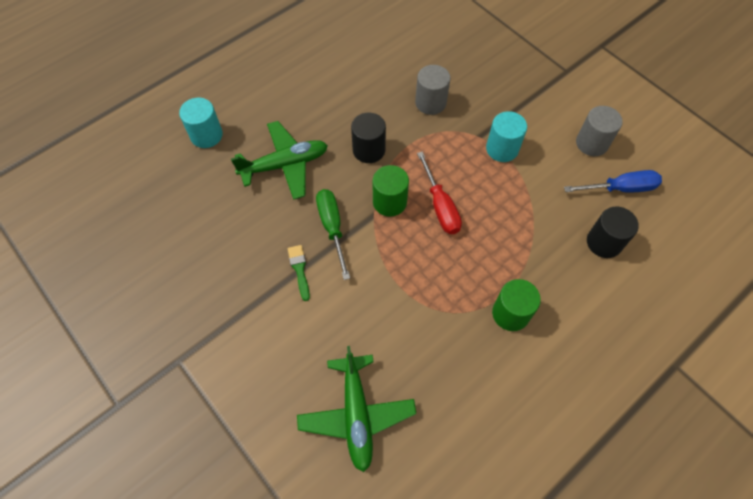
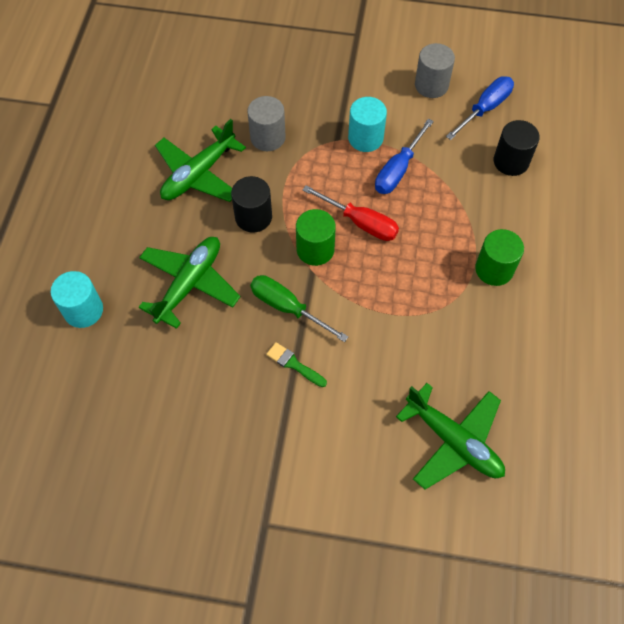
camera: 40 degrees left, 0 degrees up
(360, 97) = (199, 174): none -> green plane
(505, 188) = (398, 170): none -> blue screwdriver

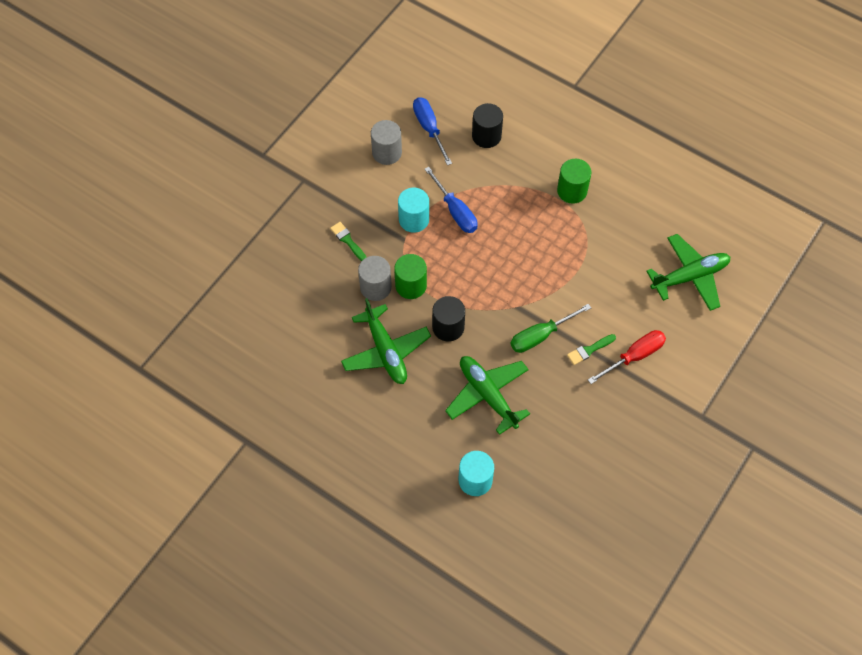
camera: 65 degrees left, 0 degrees up
(309, 94) = (347, 240): none -> green brush
(315, 249) = (499, 297): green cylinder -> green cylinder (411, 285)
(360, 223) = (490, 257): red screwdriver -> red screwdriver (634, 356)

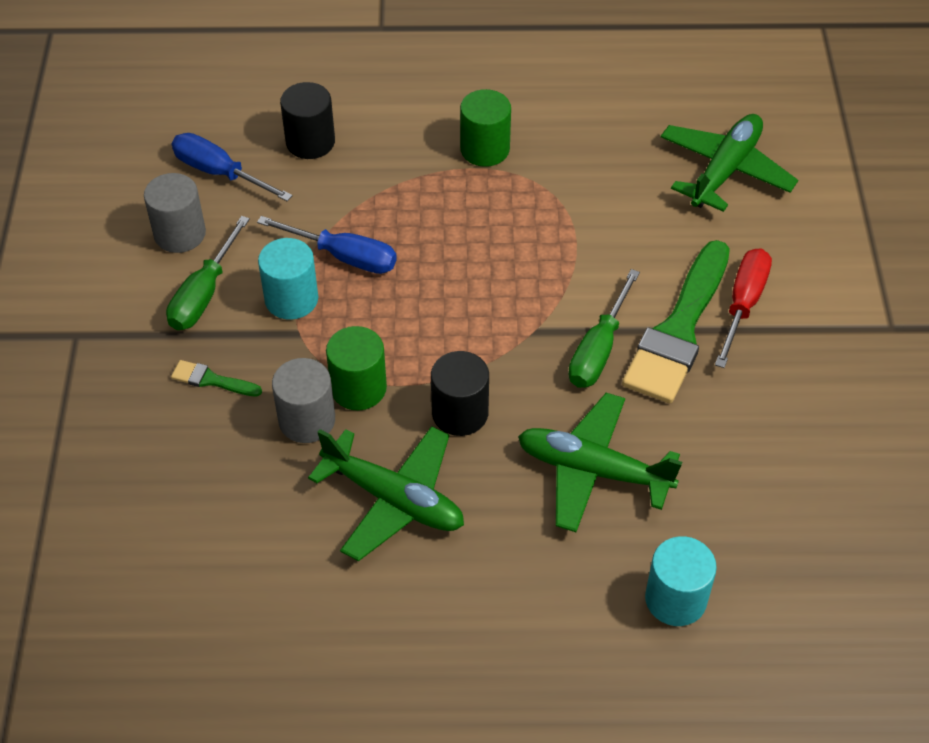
camera: 35 degrees left, 10 degrees down
(375, 192) = (204, 294): none -> green screwdriver
(589, 350) = (679, 330): green brush -> green brush, size x2.36

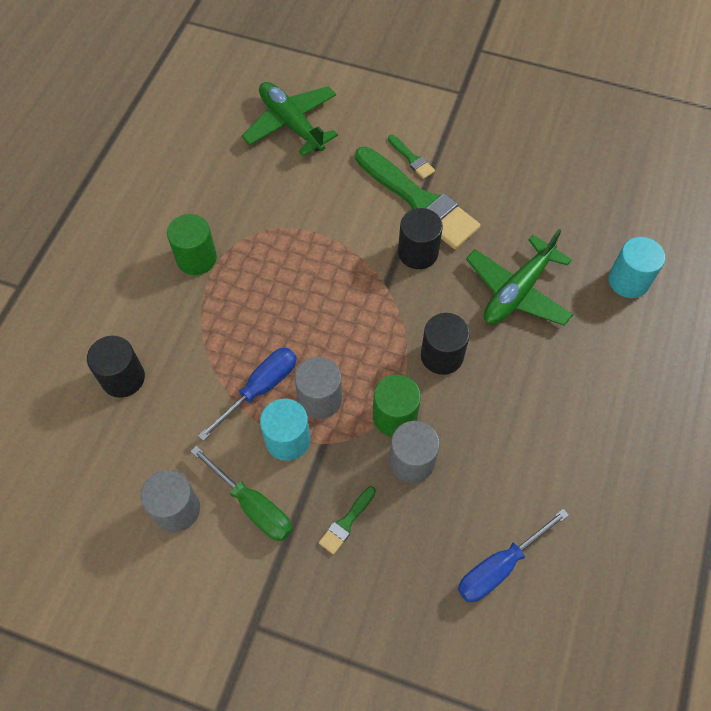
camera: 70 degrees left, 10 degrees up
(219, 173) = (121, 459): blue screwdriver -> blue screwdriver (499, 567)
(353, 312) = (320, 399): none -> grey cylinder
(394, 499) = (503, 422): green plane -> none
(598, 349) = (418, 252): green screwdriver -> black cylinder
(743, 304) = (412, 159): red screwdriver -> green brush

